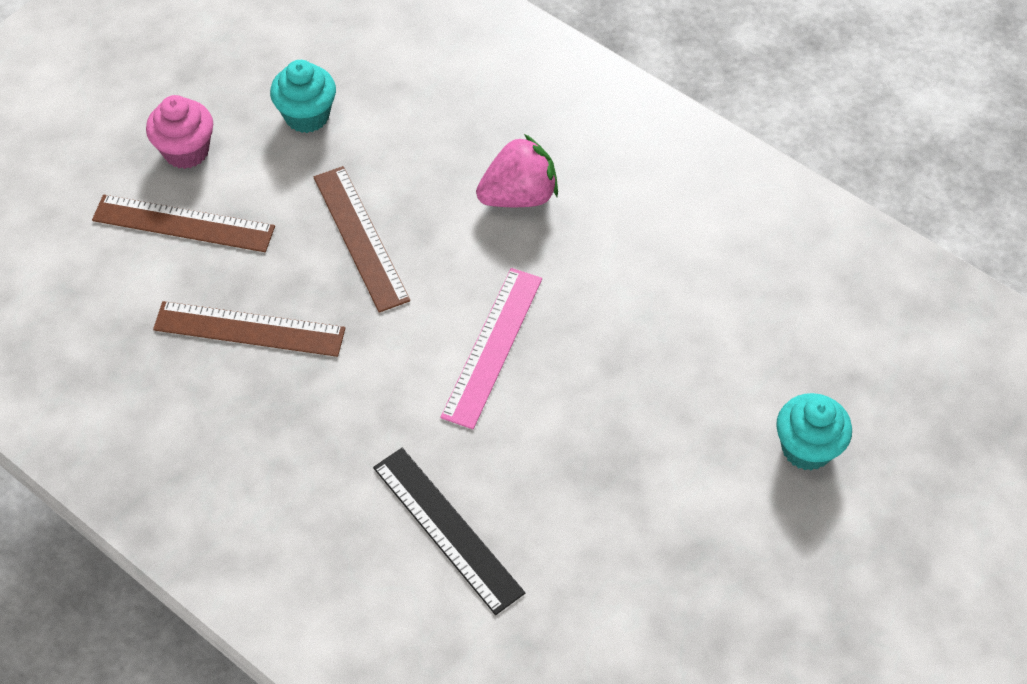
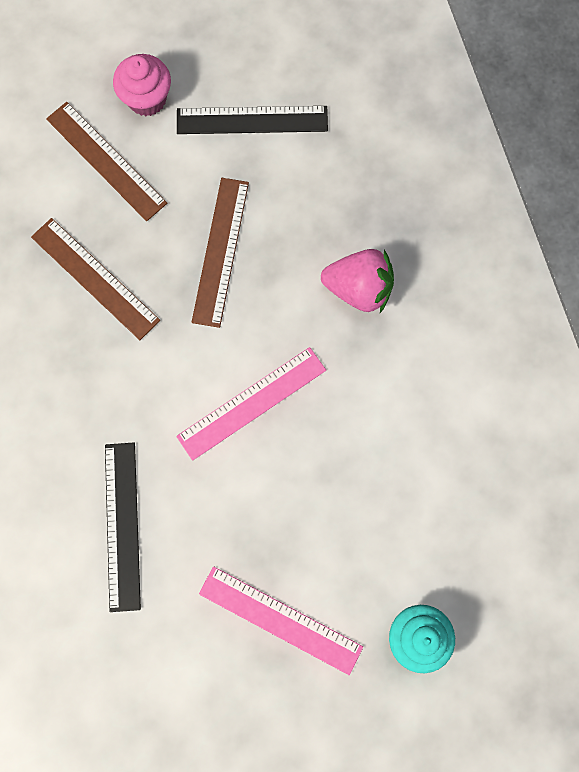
camera: 35 degrees right, 20 degrees up
(307, 116) = (252, 120): turquoise cupcake -> black ruler
(670, 515) = (280, 620): none -> pink ruler

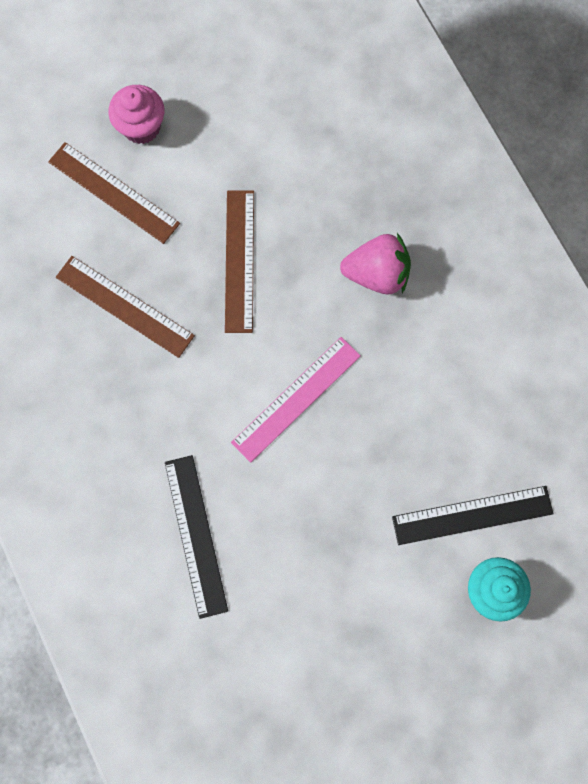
camera: 10 degrees left, 0 degrees up
(252, 120) = (246, 131): black ruler -> black ruler (472, 515)
(280, 620) = (361, 597): pink ruler -> none

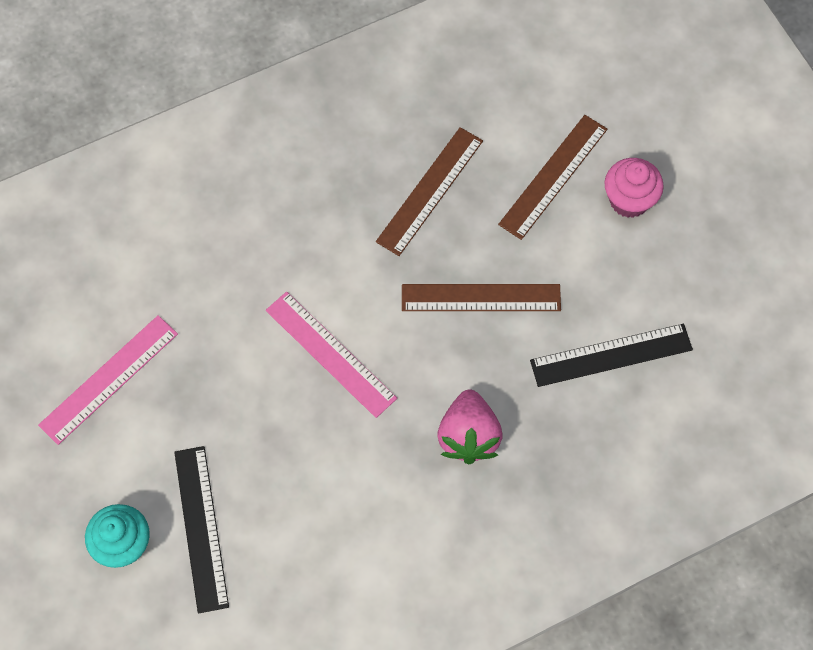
camera: 90 degrees right, 10 degrees down
(196, 535) = (195, 262): black ruler -> black ruler (611, 355)
(323, 616) = (108, 379): none -> pink ruler

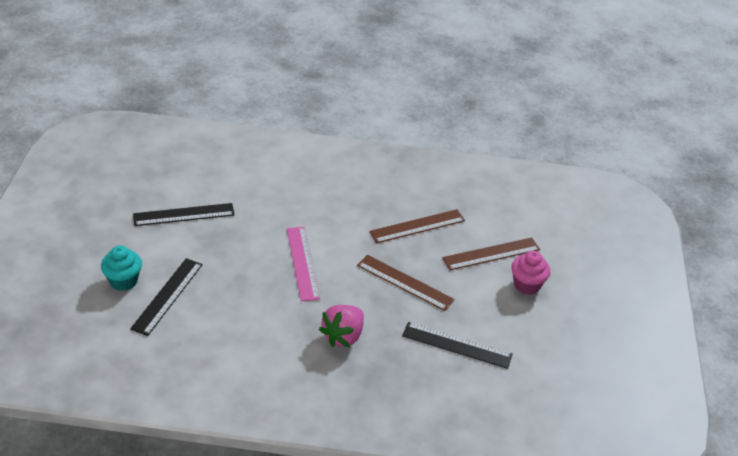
camera: 30 degrees right, 25 degrees down
(108, 379) = (184, 214): pink ruler -> black ruler

